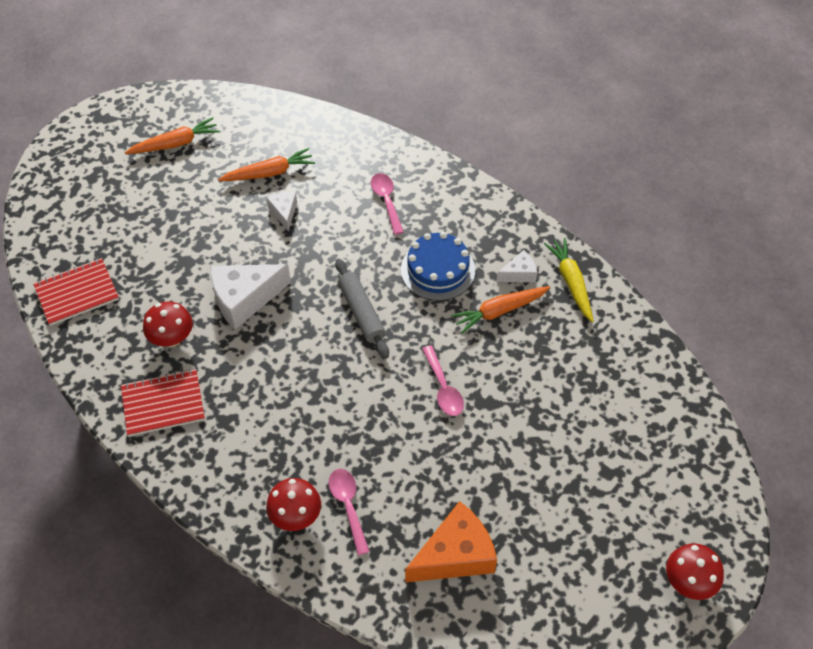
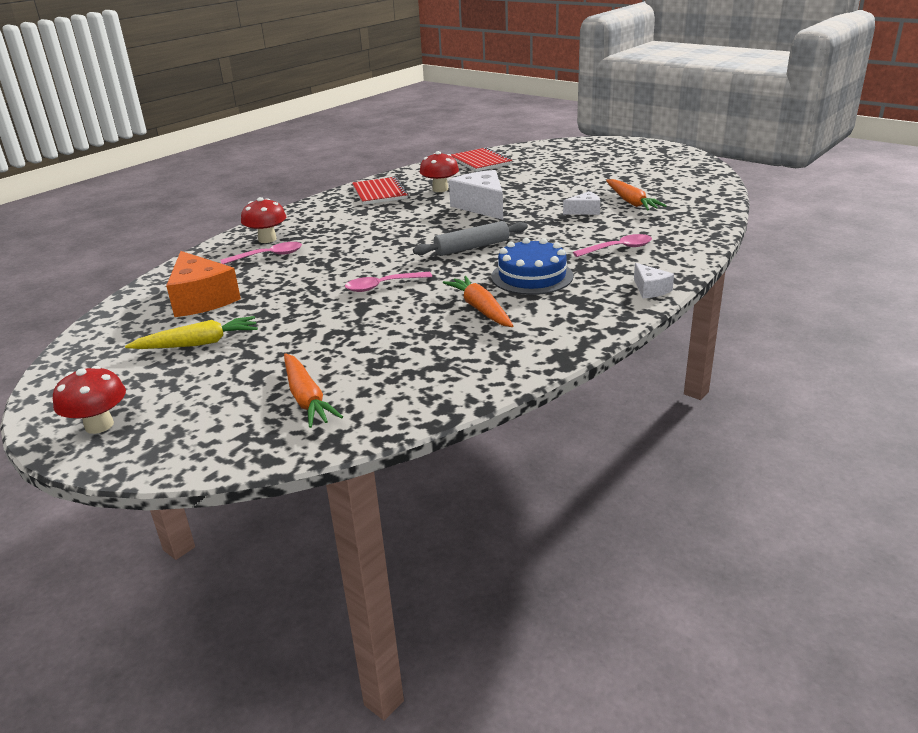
camera: 90 degrees right, 25 degrees down
(175, 144) = (647, 170): orange carrot -> orange carrot (306, 398)
(519, 274) = (537, 318): white cheese -> white cheese (650, 289)
(571, 282) = (530, 349): yellow carrot -> yellow carrot (198, 343)

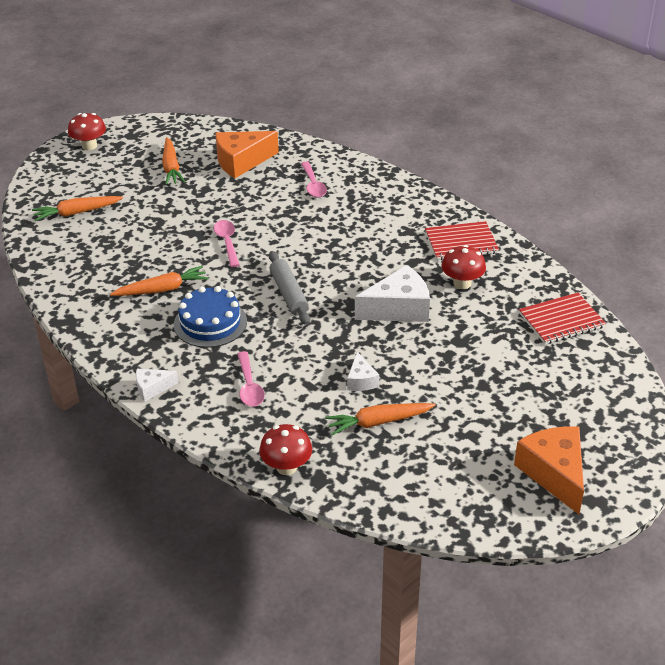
camera: 95 degrees right, 10 degrees up
(198, 343) = (171, 167): yellow carrot -> orange carrot
(267, 239) = (352, 182): red mushroom -> red mushroom (286, 467)
(645, 157) = (554, 473): none -> orange cheese

